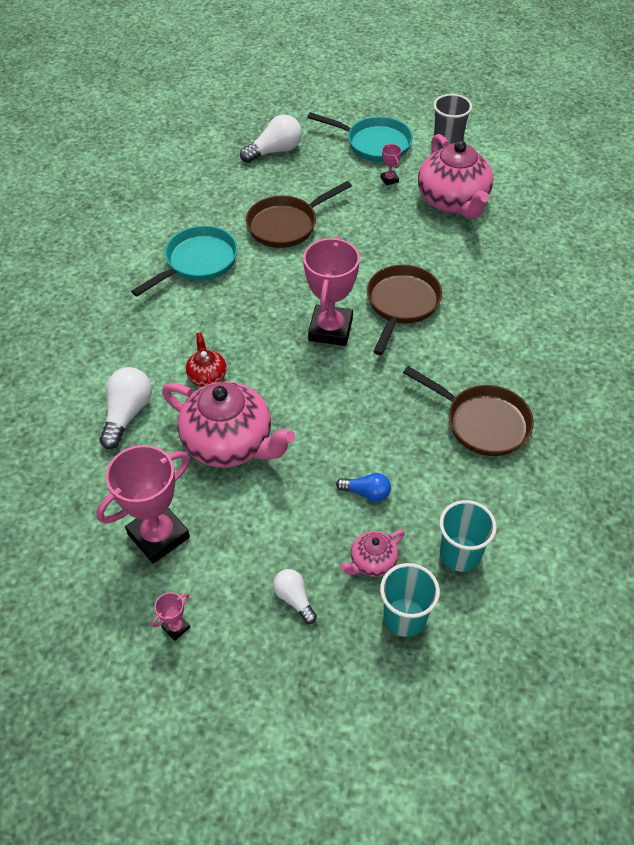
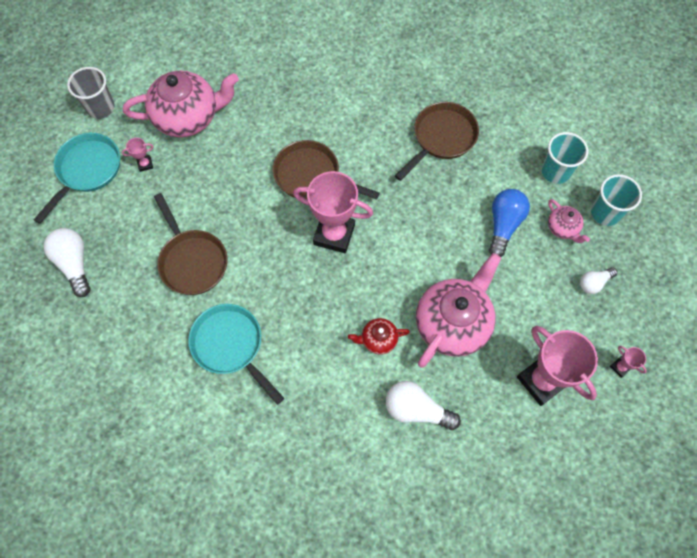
camera: 85 degrees left, 15 degrees up
(366, 493) = (503, 225): blue light bulb -> blue light bulb, size x1.66

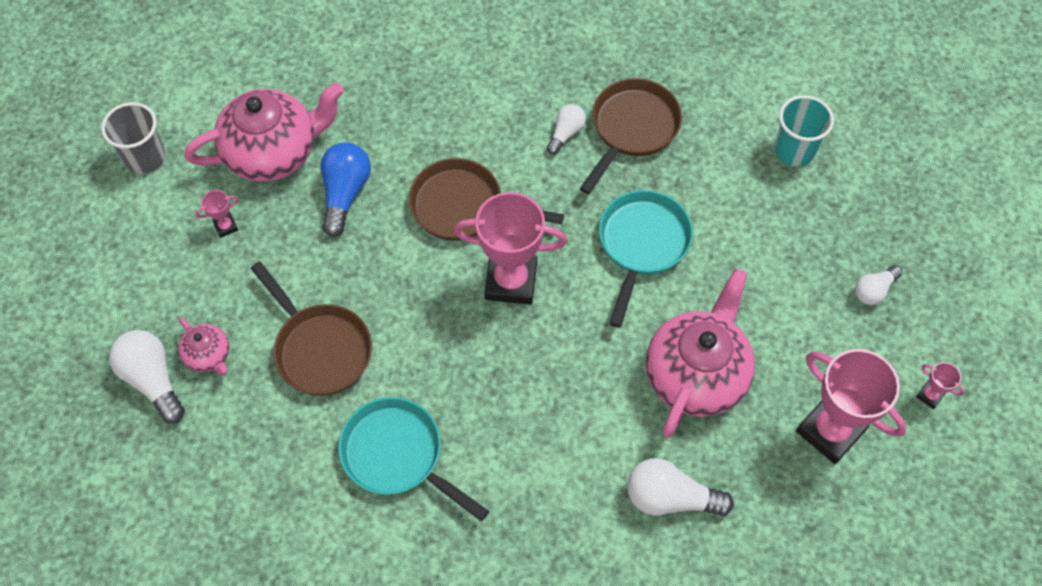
camera: 10 degrees left, 5 degrees down
(87, 171) = (143, 248): turquoise pan -> turquoise pan (642, 245)
(378, 339) = (600, 413): red teapot -> none
(394, 134) = (566, 133): none -> white light bulb
(503, 225) = (739, 232): blue light bulb -> blue light bulb (345, 193)
(562, 228) = (818, 224): pink teapot -> pink teapot (208, 355)
(605, 213) = (870, 195): turquoise cup -> none

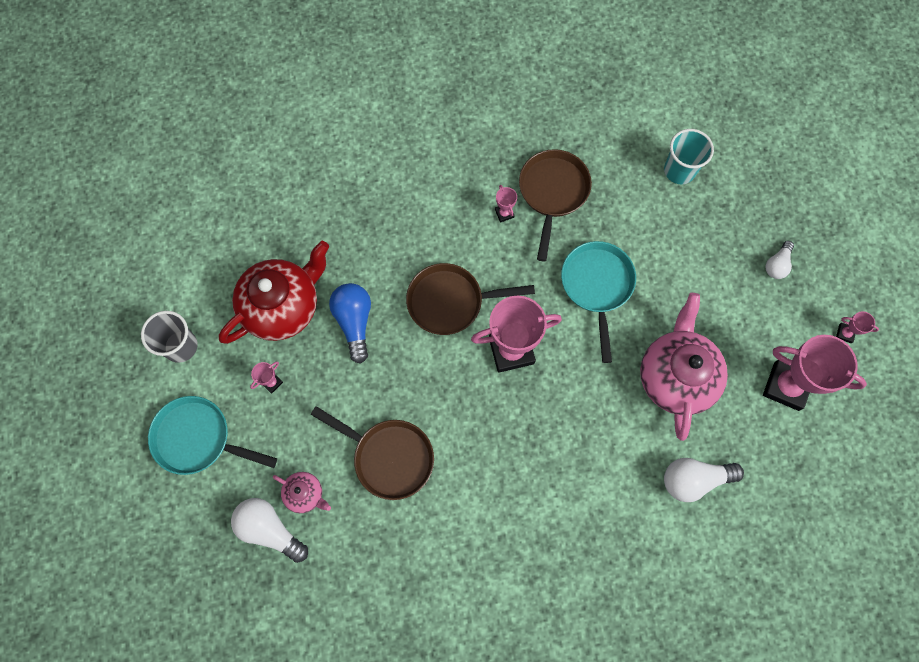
camera: 20 degrees left, 10 degrees up
(273, 152) = (282, 306): pink teapot -> red teapot
(398, 456) = (484, 521): turquoise pan -> turquoise pan (198, 439)
(566, 133) = (504, 213): white light bulb -> pink trophy

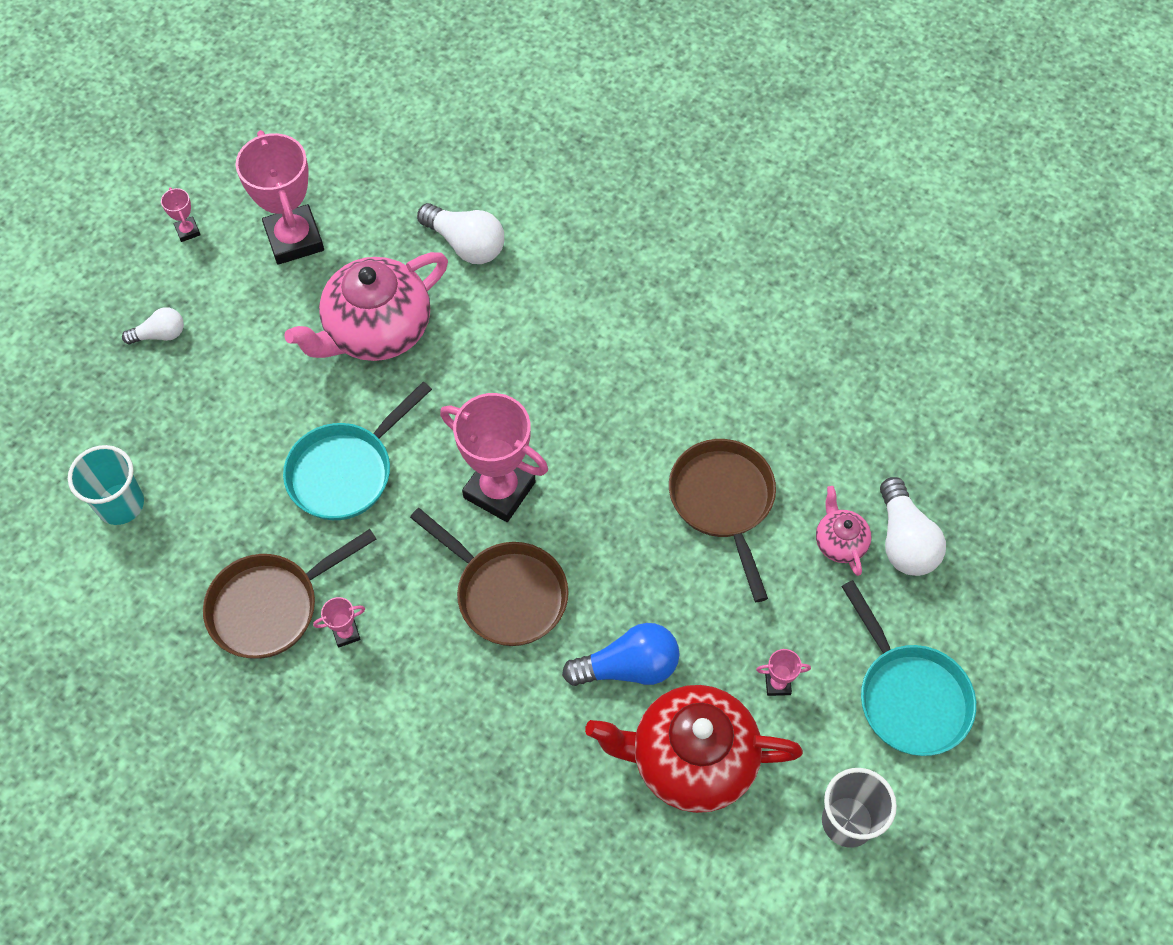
camera: 135 degrees left, 10 degrees down
(354, 322) = (628, 667): blue light bulb -> blue light bulb turned 135 degrees counterclockwise
(504, 213) = (346, 633): pink trophy -> pink trophy turned 45 degrees clockwise

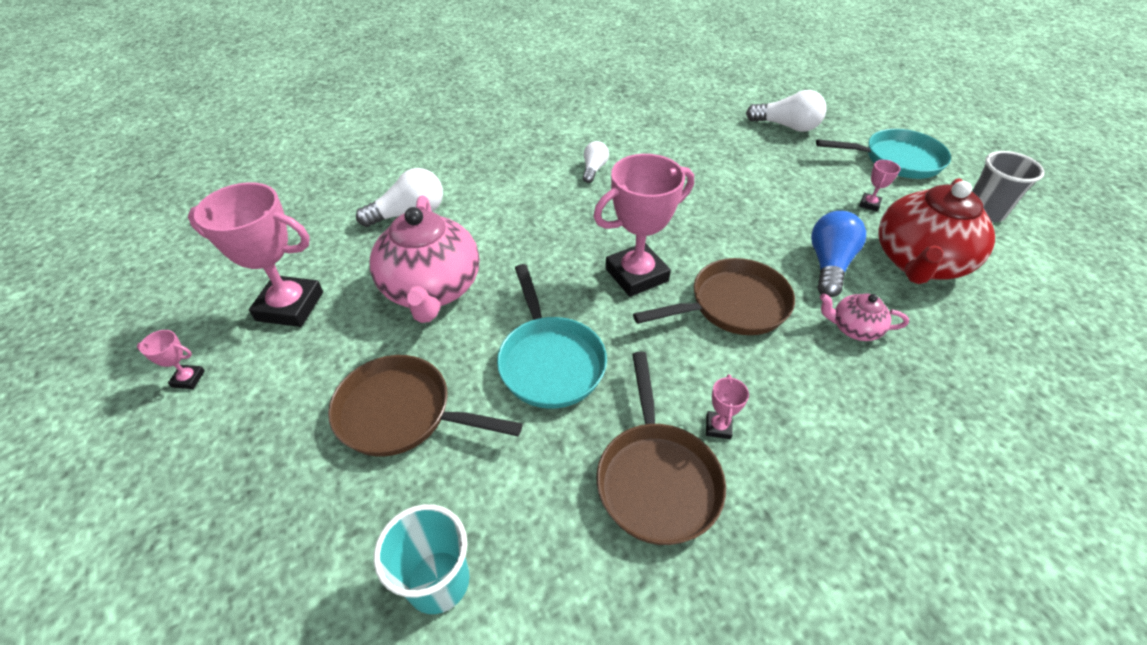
camera: 60 degrees left, 15 degrees down
(160, 334) = (272, 450): white light bulb -> white light bulb (594, 169)
(723, 502) = (718, 178): brown pan -> brown pan (402, 413)
(840, 542) = (775, 147): pink teapot -> pink teapot (853, 328)

